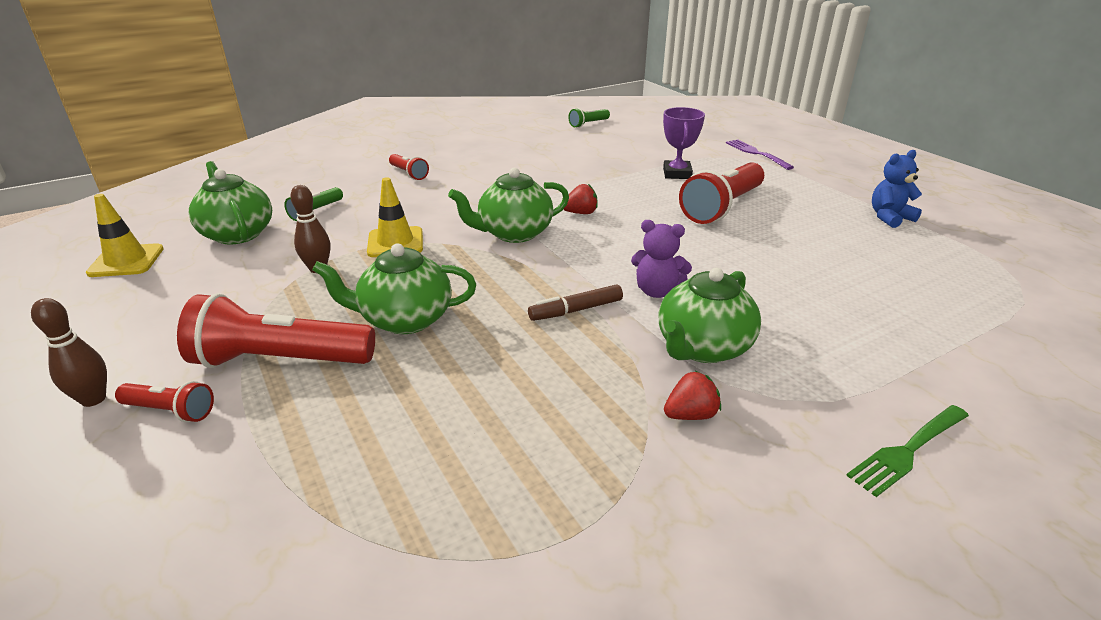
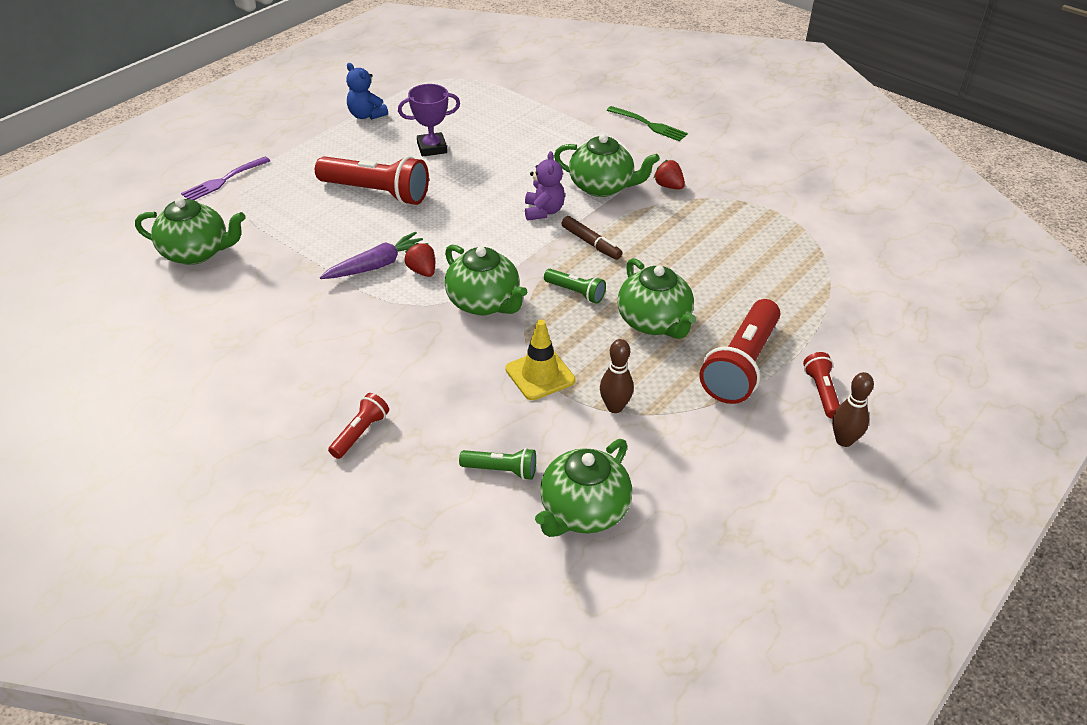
camera: 110 degrees left, 10 degrees up
(126, 261) = (686, 572): yellow traffic cone -> none
(280, 361) = (741, 365): red flashlight -> red flashlight turned 45 degrees clockwise
(588, 124) = (128, 316): green flashlight -> green flashlight (576, 292)
(601, 196) = (376, 265): none -> purple carrot
(653, 142) = (196, 252): none -> green teapot
(677, 174) = (298, 225): purple trophy -> purple trophy (432, 148)

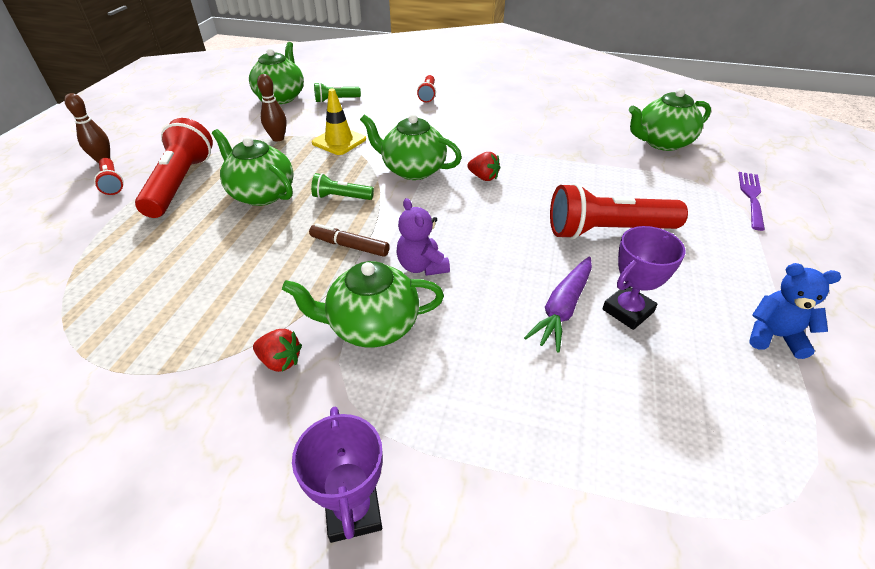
camera: 155 degrees right, 0 degrees up
(376, 265) = (523, 171): purple carrot -> purple carrot (563, 308)
(648, 125) = (353, 511): green fork -> purple trophy

